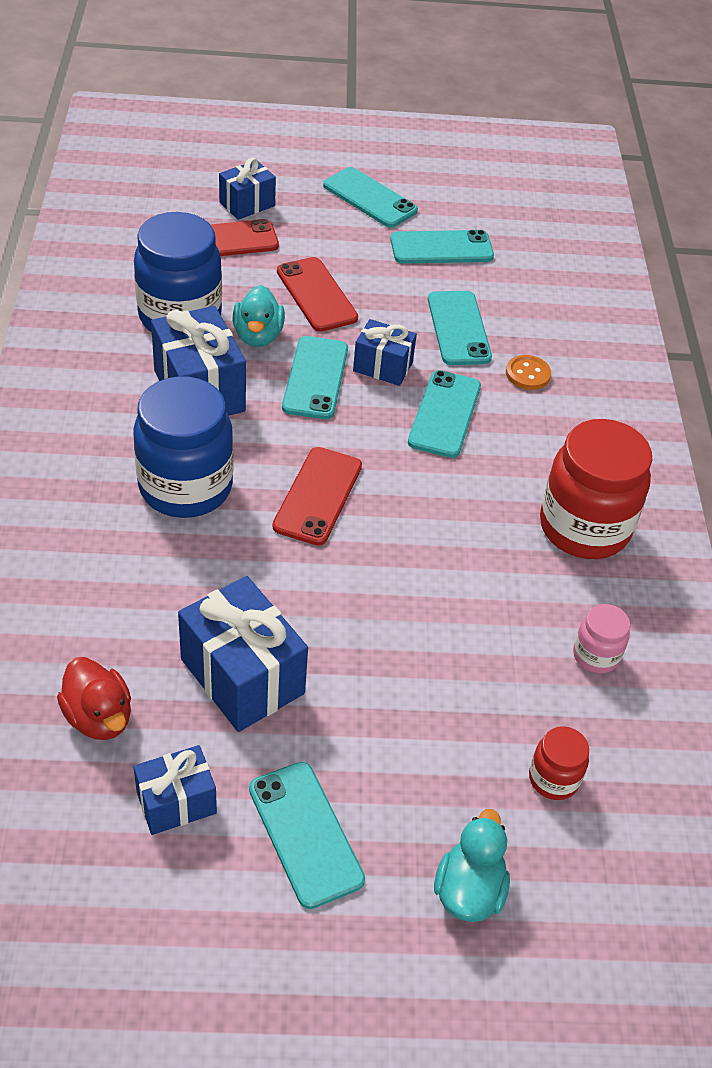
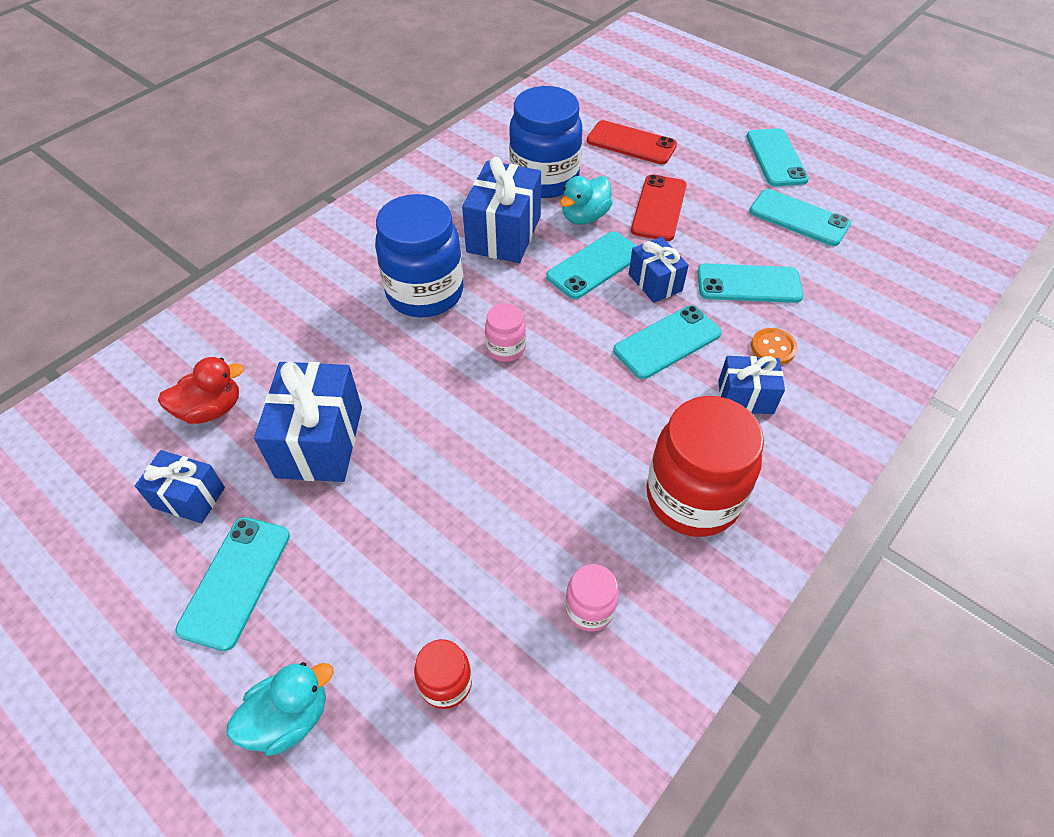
camera: 45 degrees right, 5 degrees up
(99, 717) = (211, 409): red duck -> red duck turned 120 degrees counterclockwise
(247, 204) = (673, 125): blue gift -> blue gift (745, 397)
(317, 496) = (505, 348): red phone -> pink jar
(458, 328) = (749, 284): turquoise phone -> turquoise phone turned 60 degrees clockwise

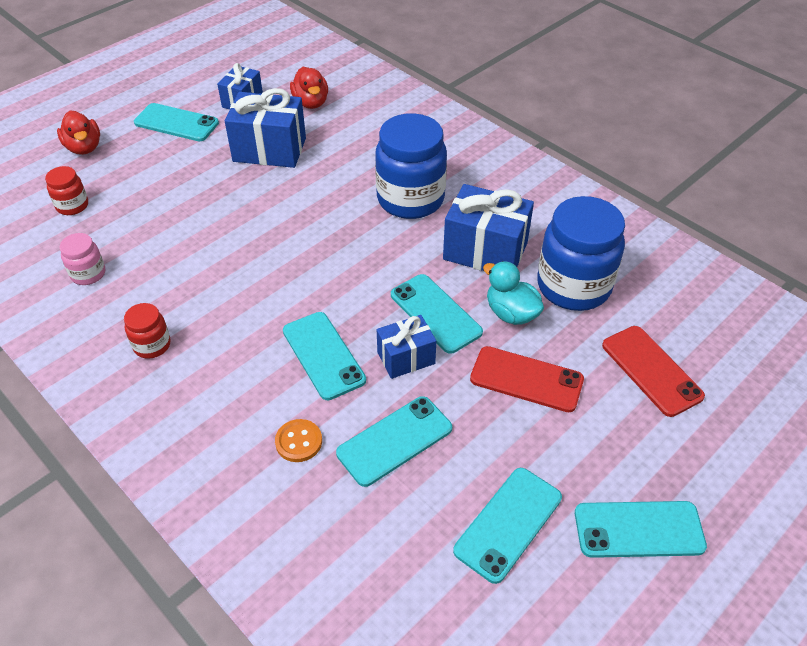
camera: 95 degrees right, 5 degrees down
(289, 717) = (84, 148): turquoise duck -> red duck
(505, 348) = (337, 245): pink jar -> none
(631, 143) = (651, 370): red phone -> red phone turned 60 degrees counterclockwise
(692, 498) = (152, 345): red jar -> red jar, size x0.48
(745, 397) = (243, 404): blue gift -> none
(749, 284) = (395, 441): turquoise phone -> turquoise phone turned 45 degrees clockwise

